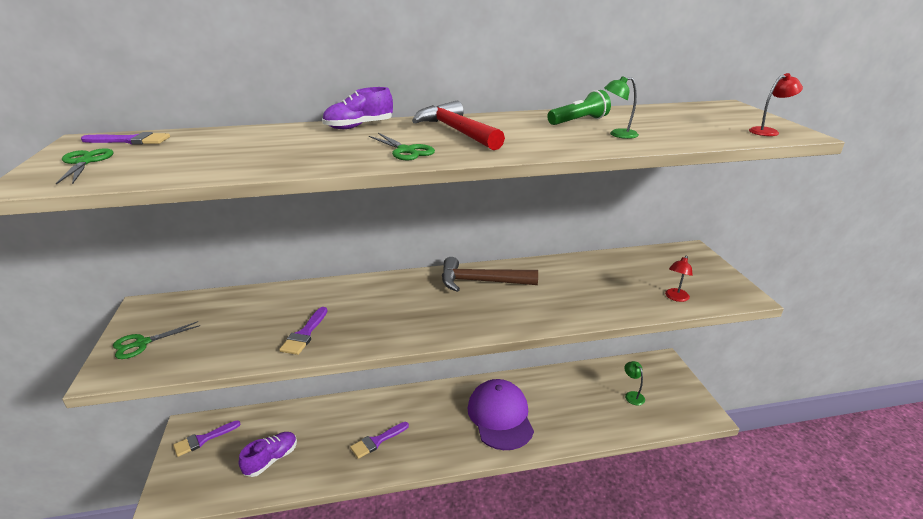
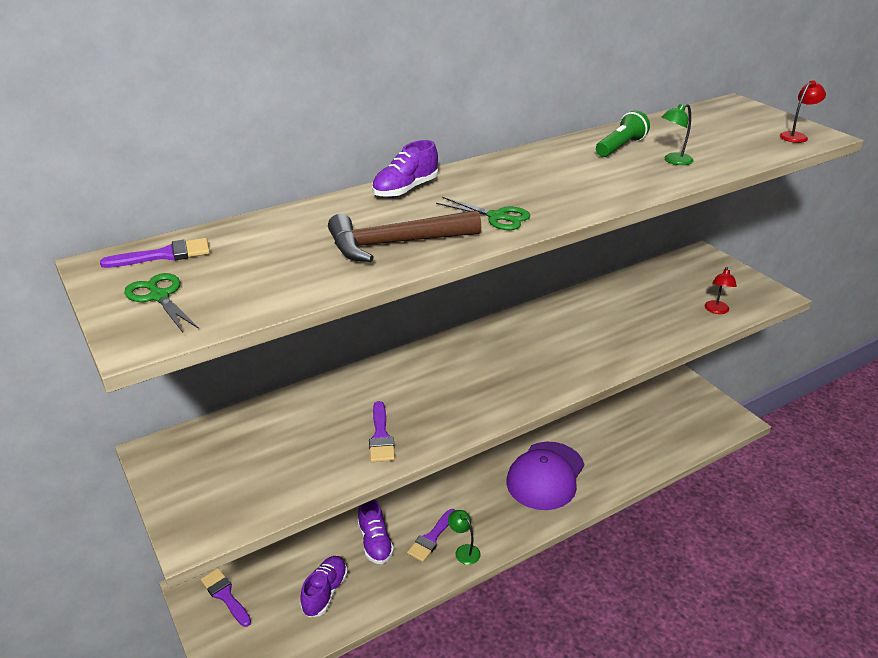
camera: 20 degrees left, 5 degrees up
(142, 343) = (199, 494): green scissors -> none
(203, 439) = (225, 595): purple brush -> purple brush turned 105 degrees clockwise
(332, 431) = (375, 542): none -> purple shoe
(457, 131) = (517, 181): red hammer -> none
(481, 282) = (522, 334): brown hammer -> brown hammer (396, 243)
(500, 416) = (545, 476): purple cap -> purple cap turned 120 degrees counterclockwise
(632, 395) = (662, 419): green lamp -> green lamp (464, 551)

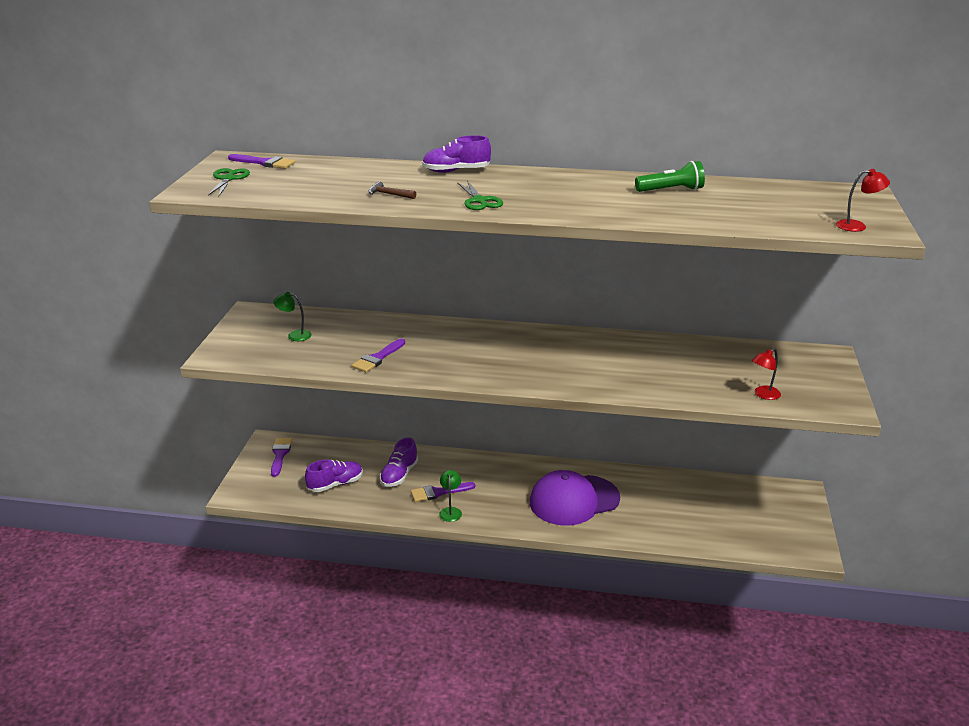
camera: 40 degrees right, 5 degrees down
(396, 243) = (389, 194): brown hammer -> brown hammer, size x0.43
(673, 161) = (692, 210): green lamp -> green lamp (294, 335)

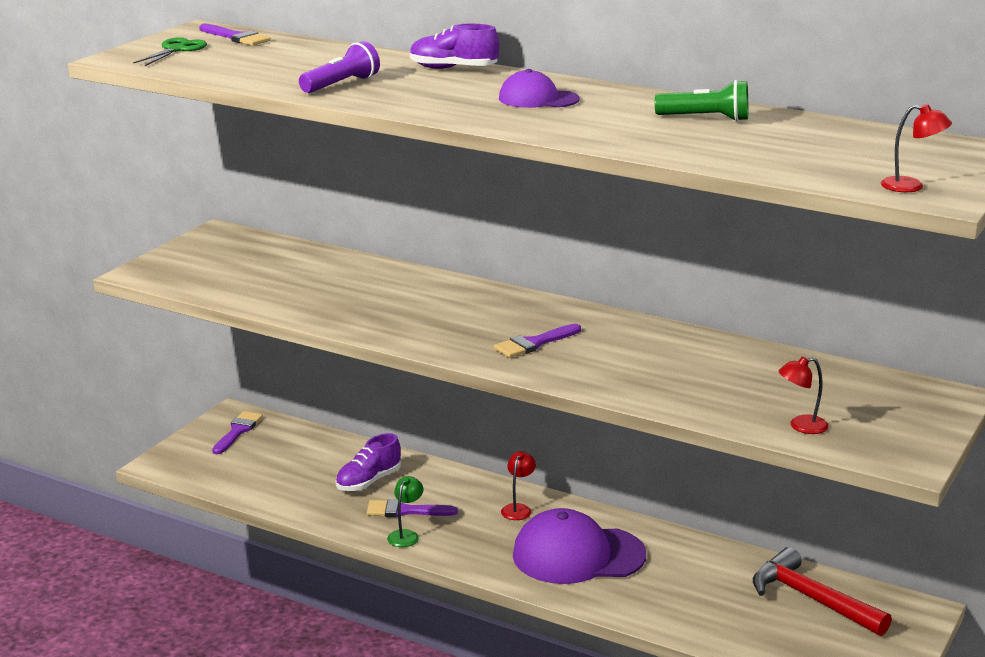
camera: 20 degrees right, 5 degrees down
(294, 335) = (249, 265): green lamp -> none
(335, 484) = (283, 477): purple shoe -> none
(378, 358) = (327, 304): purple brush -> purple brush (534, 343)
(389, 194) = (341, 85): brown hammer -> purple flashlight
(479, 201) = (441, 103): green scissors -> none
(513, 474) = (518, 509): none -> red lamp
(543, 189) = (538, 99): none -> purple cap
(735, 498) = (812, 599): none -> red hammer

